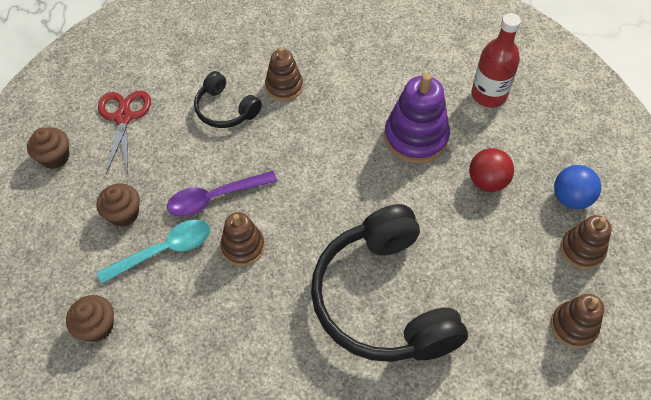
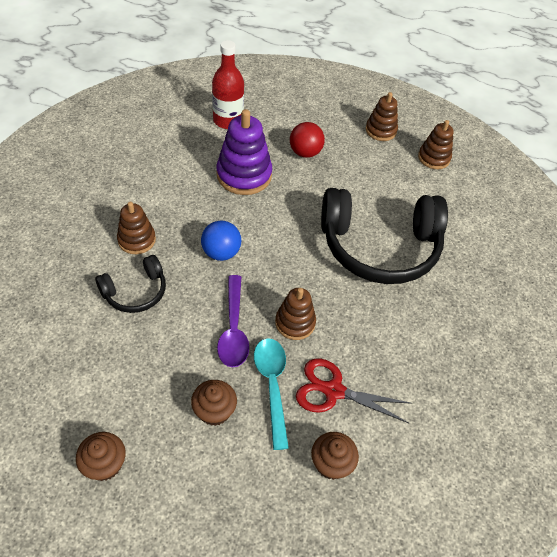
camera: 75 degrees left, 5 degrees down
(123, 117) = (89, 383): red scissors -> red scissors (333, 391)
(570, 198) = (339, 118): blue ball -> blue ball (221, 253)

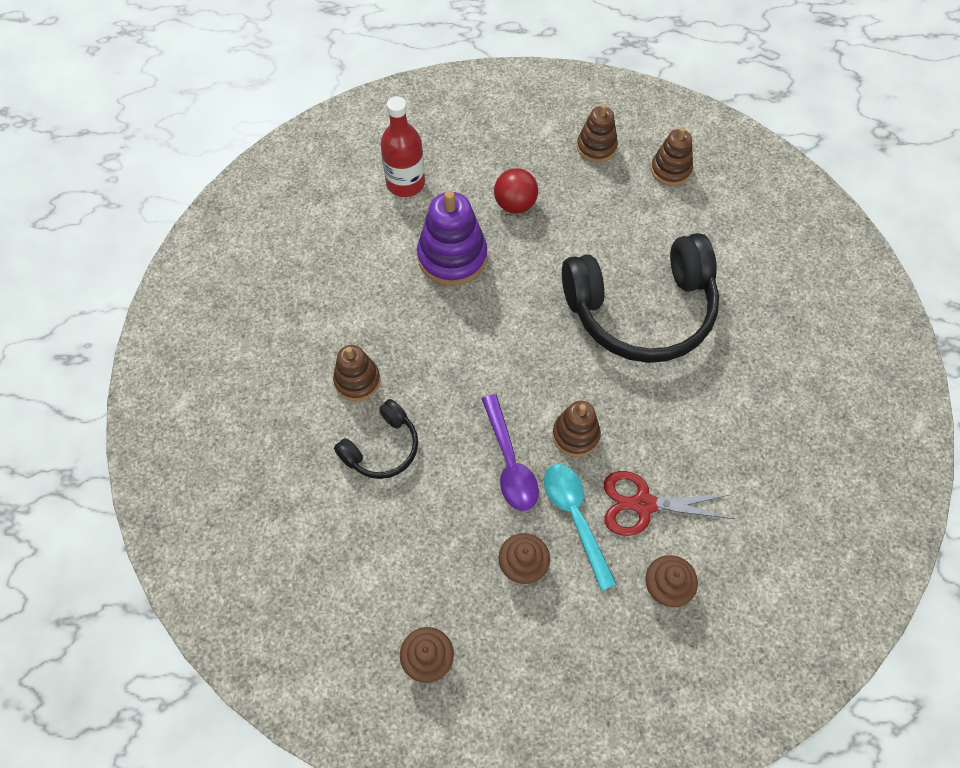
camera: 10 degrees left, 10 degrees up
(221, 253) = (462, 369): blue ball -> none

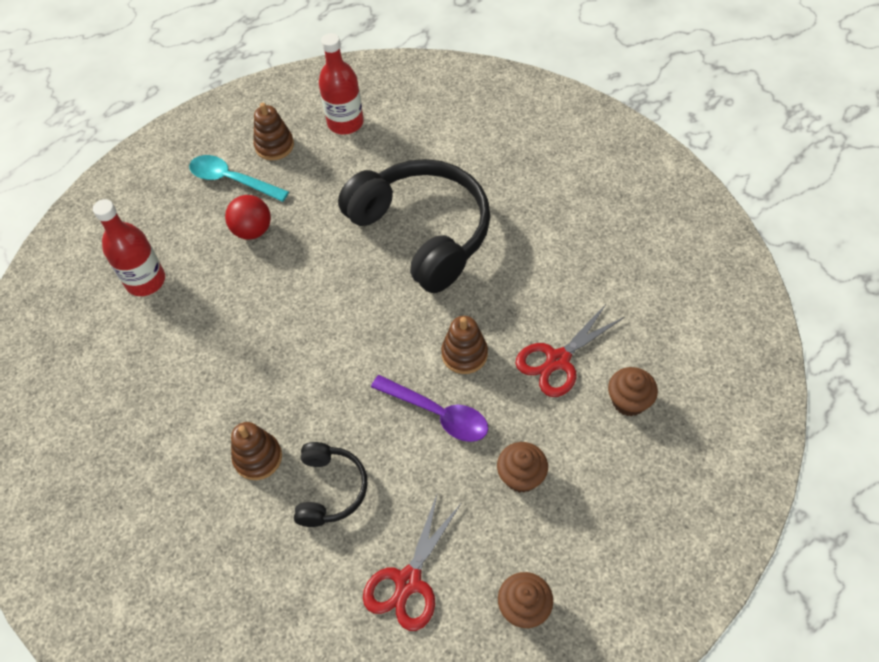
camera: 40 degrees left, 5 degrees down
(369, 563) = (408, 582): none -> red scissors
(452, 257) = (241, 305): purple stacking toy -> none
(575, 518) = (523, 410): turquoise spoon -> turquoise spoon (232, 180)
(641, 310) = (422, 232): black headphones -> black headphones turned 75 degrees counterclockwise
(670, 170) = (345, 123): brown stacking toy -> red bottle

